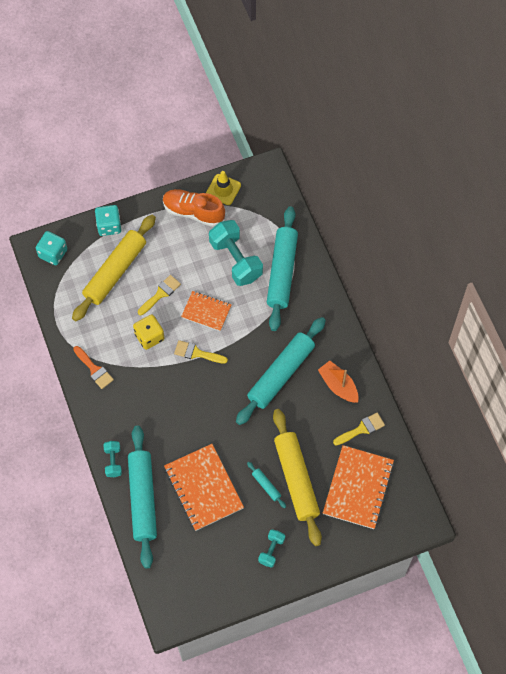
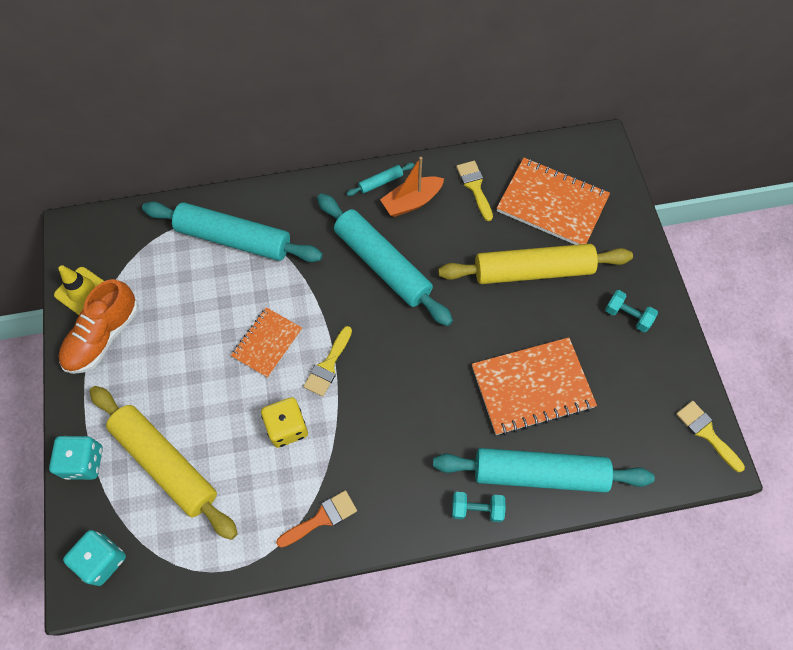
camera: 80 degrees left, 0 degrees up
(160, 294) = (222, 401): yellow brush -> yellow brush (706, 433)
(235, 260) = (198, 292): turquoise dumbbell -> none
(266, 486) = (538, 308): turquoise rolling pin -> turquoise rolling pin (380, 182)

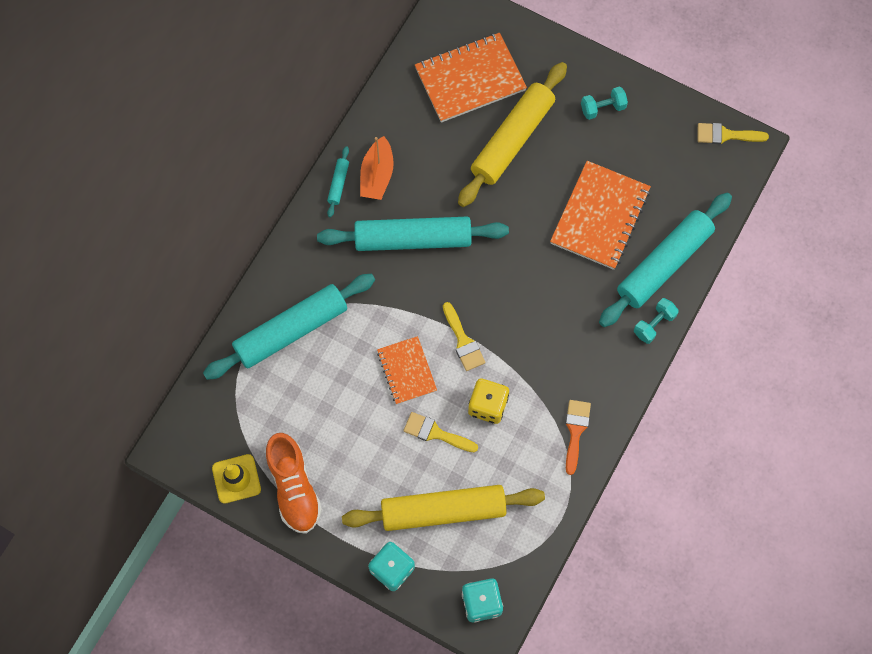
camera: 50 degrees left, 5 degrees up
(474, 187) = (405, 120): yellow brush -> yellow brush (435, 433)

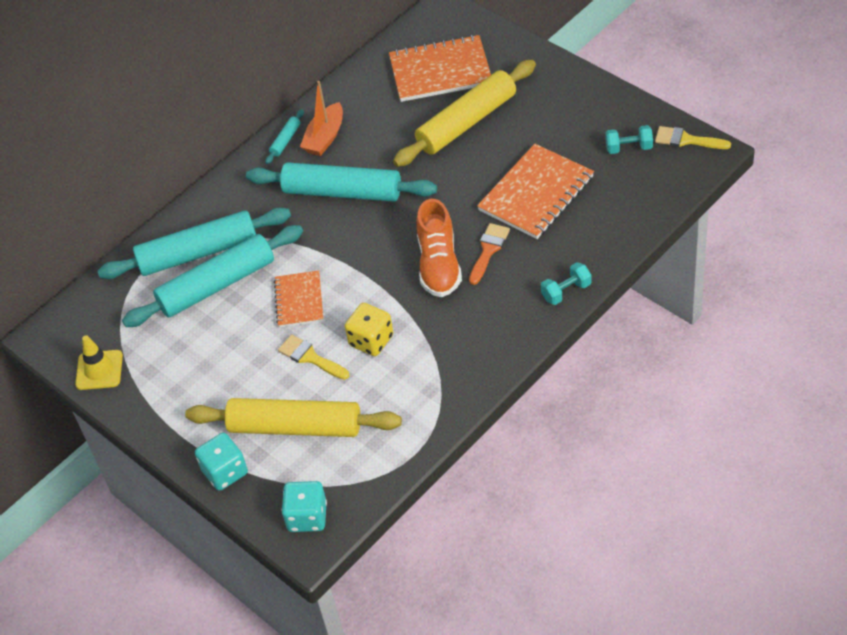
camera: 20 degrees right, 20 degrees down
(294, 488) = (152, 386): orange shoe -> orange shoe (439, 264)
(463, 341) = (364, 282): yellow brush -> none
(575, 431) = (455, 375): orange brush -> orange brush (488, 250)
(602, 108) = (565, 106): turquoise dumbbell -> turquoise dumbbell (629, 148)
(664, 264) = (591, 241): turquoise rolling pin -> turquoise rolling pin (217, 285)

